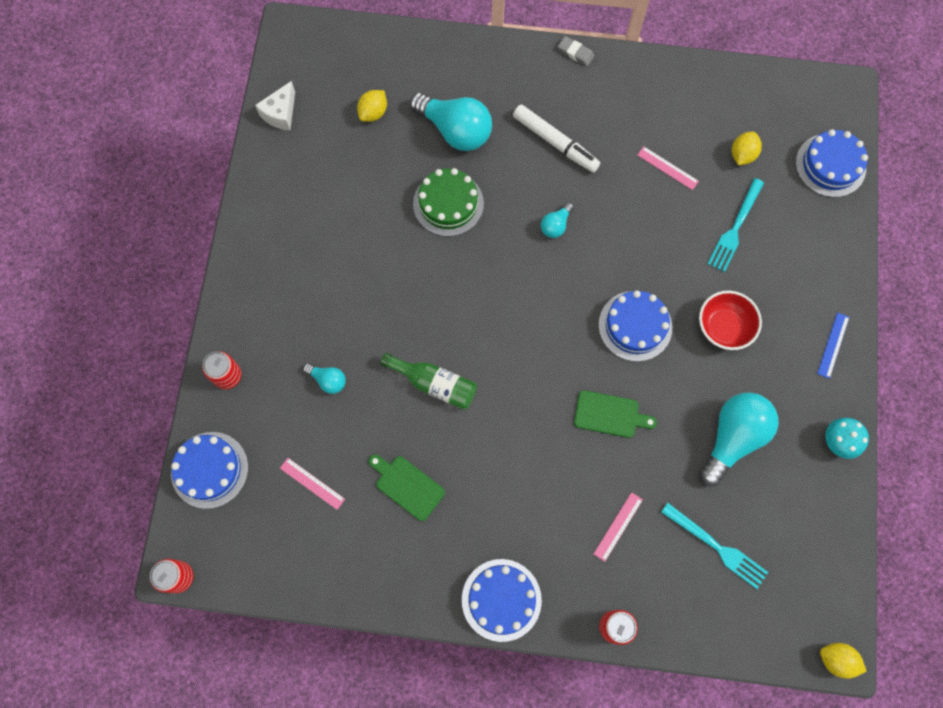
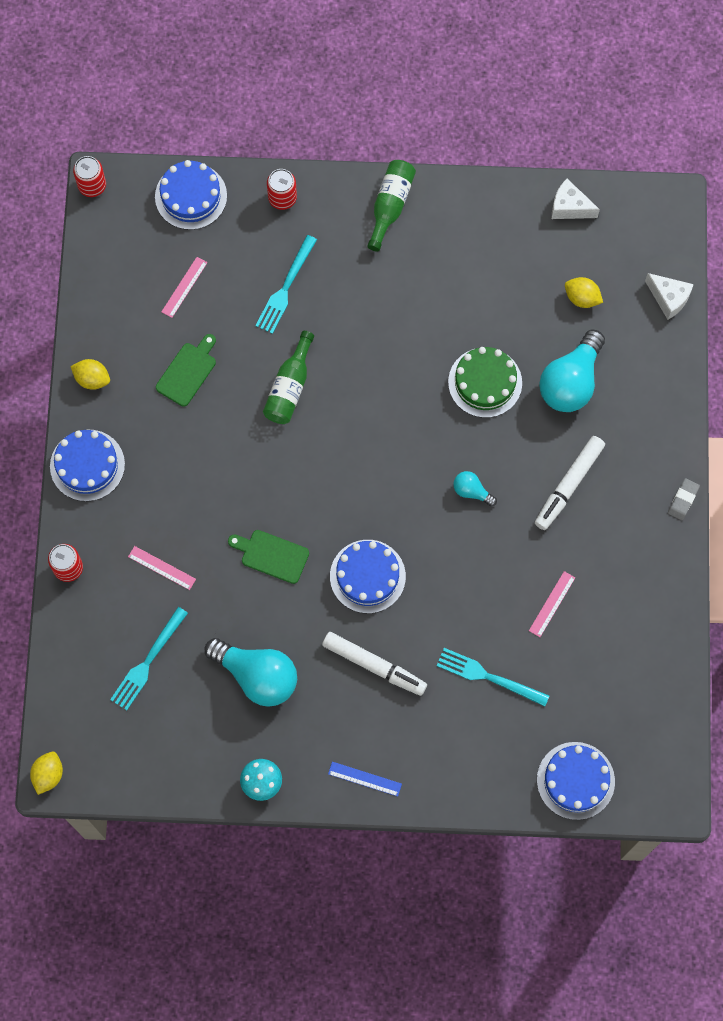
camera: 85 degrees right, 0 degrees up
(253, 272) = (390, 206): none -> green bottle
(328, 380) = (285, 289): turquoise light bulb -> turquoise fork
(383, 42) = (669, 298): none -> white cheese
(610, 415) = (272, 555): green cutting board -> green cutting board turned 105 degrees clockwise
(723, 327) = (374, 666): red bowl -> white marker
(742, 155) = (577, 684): yellow lemon -> yellow lemon (92, 379)

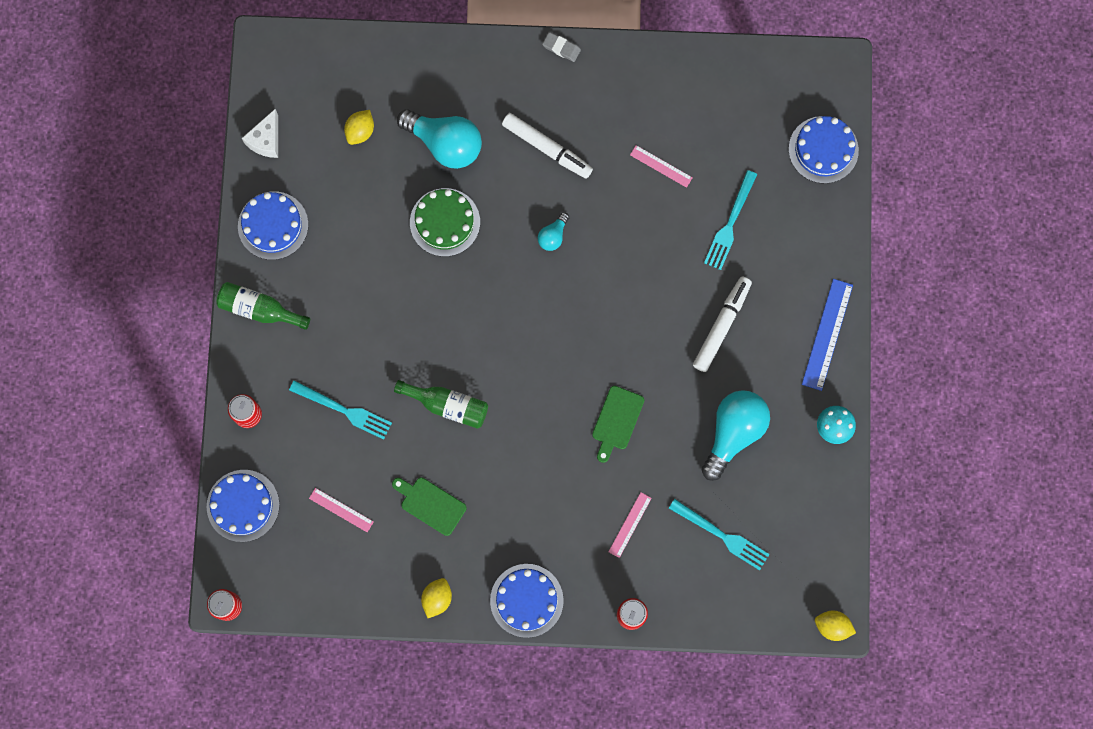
camera: 90 degrees left, 5 degrees up
(364, 779) = (827, 334): blue ruler -> blue ruler, size x1.70
(367, 576) = (636, 332): blue cake -> blue cake (273, 225)
(669, 298) = (362, 53): white cheese -> none

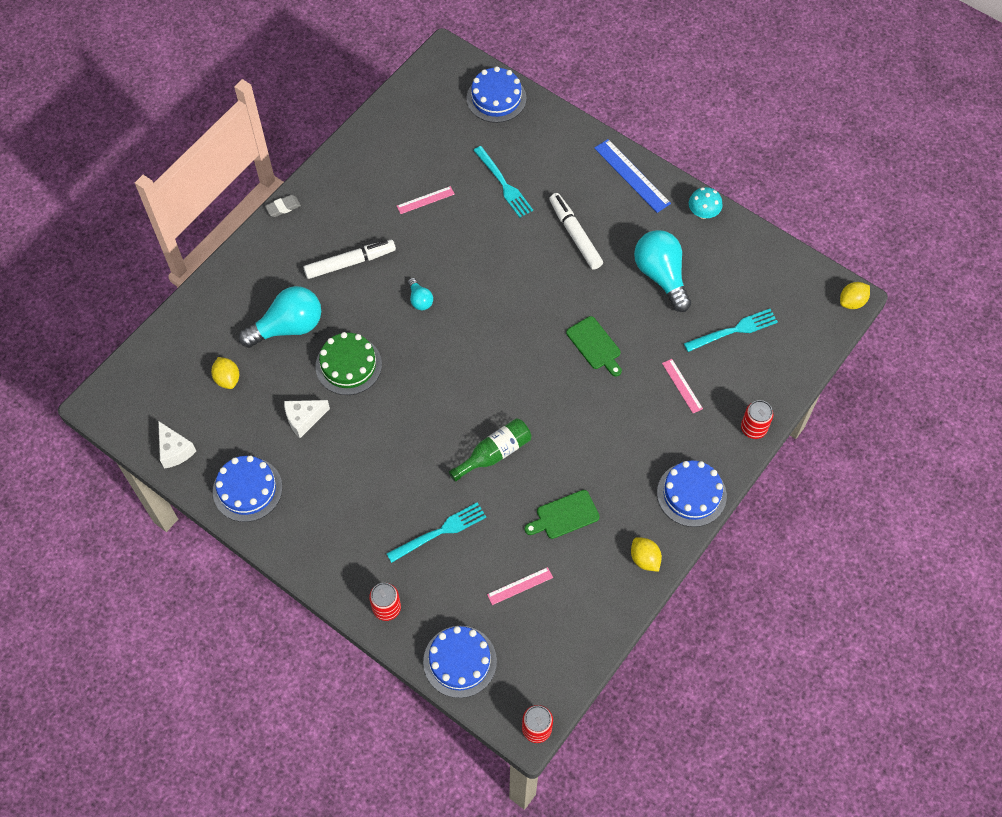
camera: 55 degrees left, 15 degrees down
(259, 309) = (307, 543): green bottle -> none
(368, 223) = (304, 419): none -> white cheese

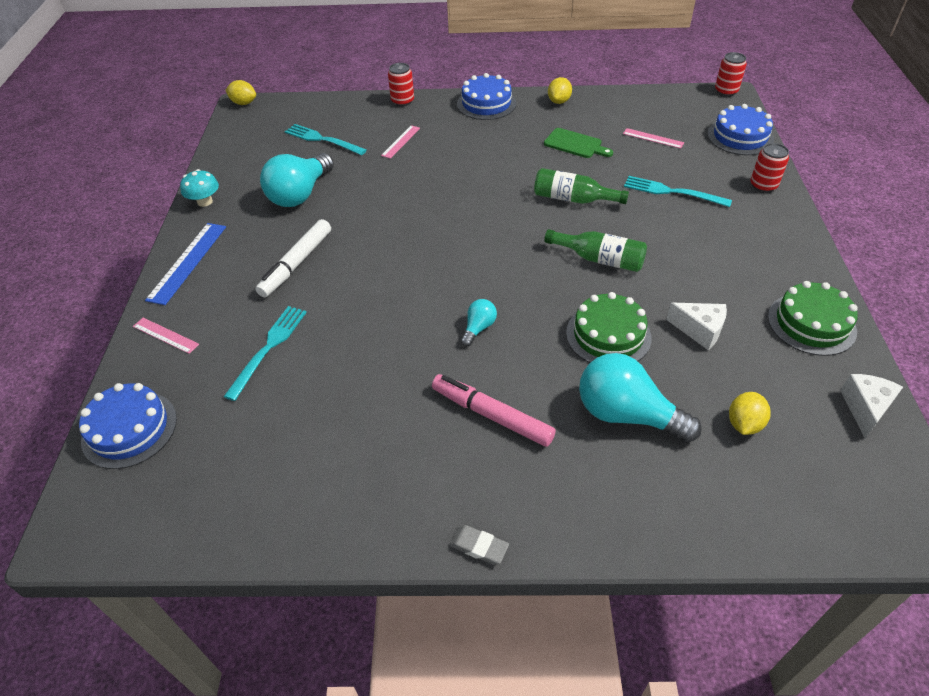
camera: 125 degrees left, 15 degrees down
(247, 489) = (811, 323): blue cake -> green cake
(350, 263) = (492, 415): white marker -> pink marker
(416, 416) = (599, 259): none -> green bottle
(425, 200) = (344, 402): pink ruler -> pink ruler (165, 335)
(595, 345) = (410, 197): green cutting board -> none

